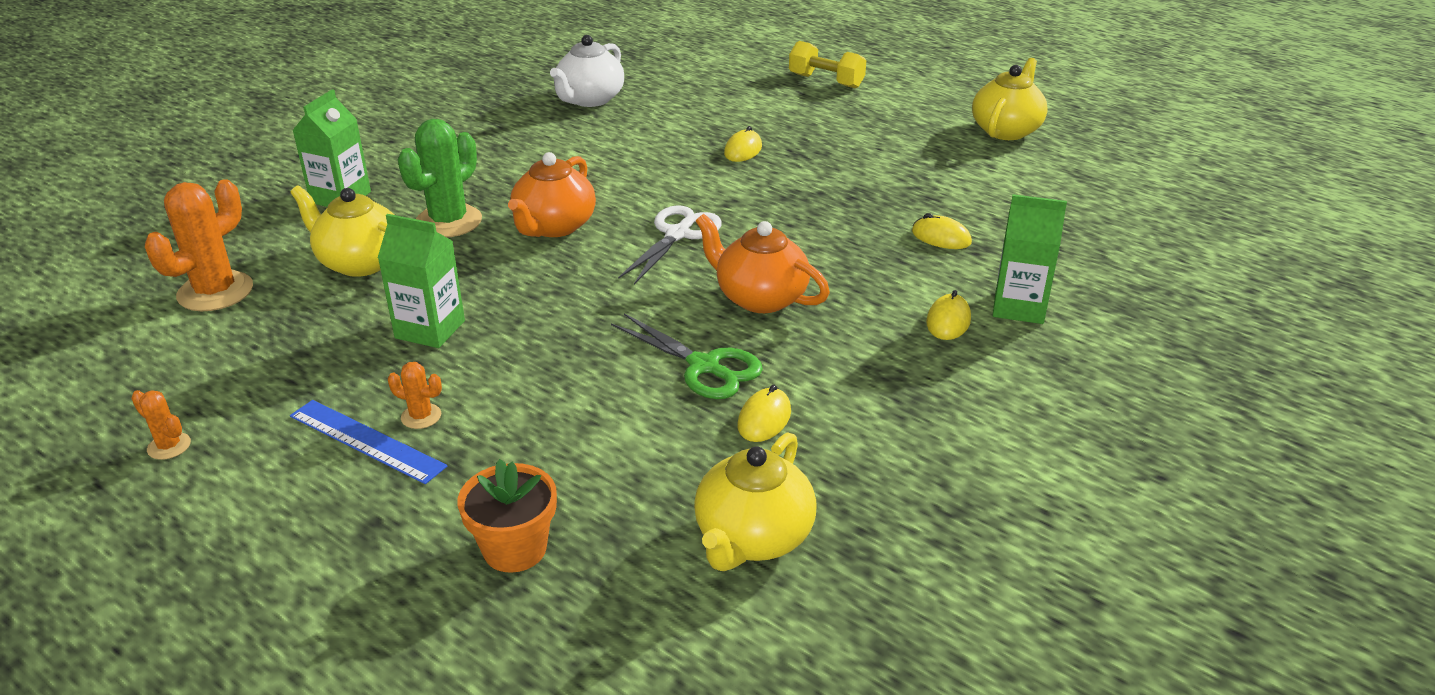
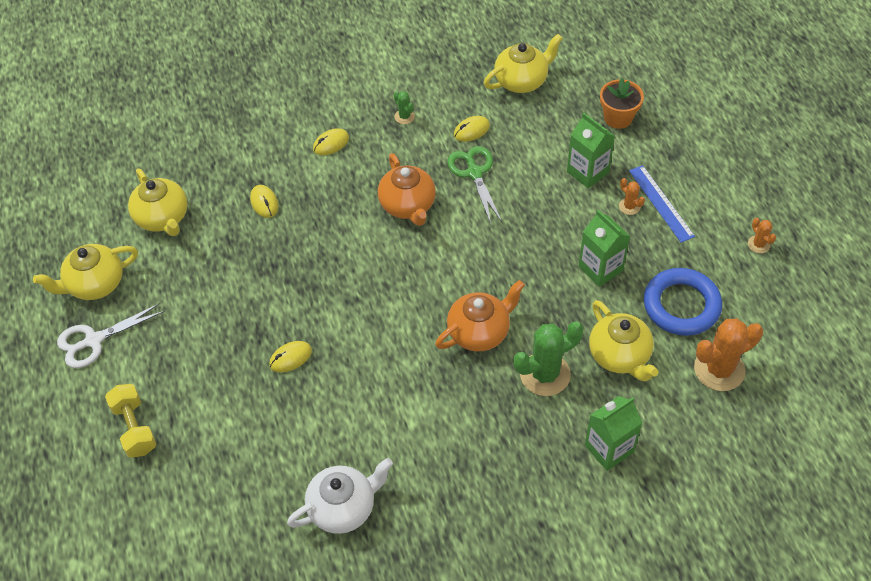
camera: 145 degrees left, 20 degrees up
(288, 332) = (681, 305): none -> blue ring
(677, 234) = (409, 283): white scissors -> white scissors (94, 340)
(890, 395) = (404, 116): none -> green cactus
(1019, 307) = (287, 135): green carton -> green carton (587, 172)
(1028, 188) = (163, 218): none -> yellow teapot

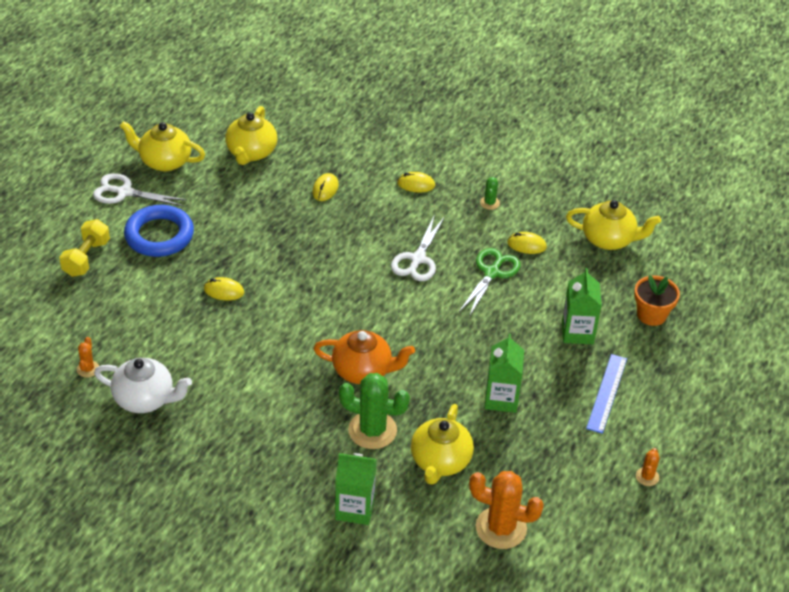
camera: 40 degrees right, 10 degrees down
(408, 205) = (417, 259): orange teapot -> white scissors
(629, 206) = (579, 377): orange cactus -> orange cactus (88, 369)
(681, 305) = (529, 467): blue ring -> blue ring (159, 235)

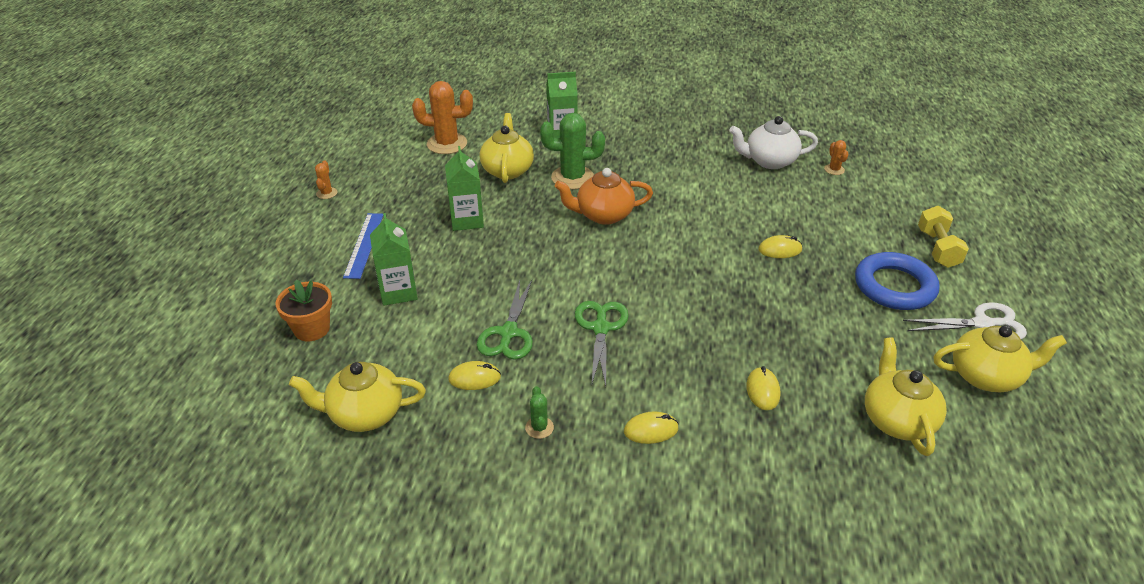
camera: 165 degrees right, 5 degrees down
(417, 259) = (601, 328): white scissors -> green scissors

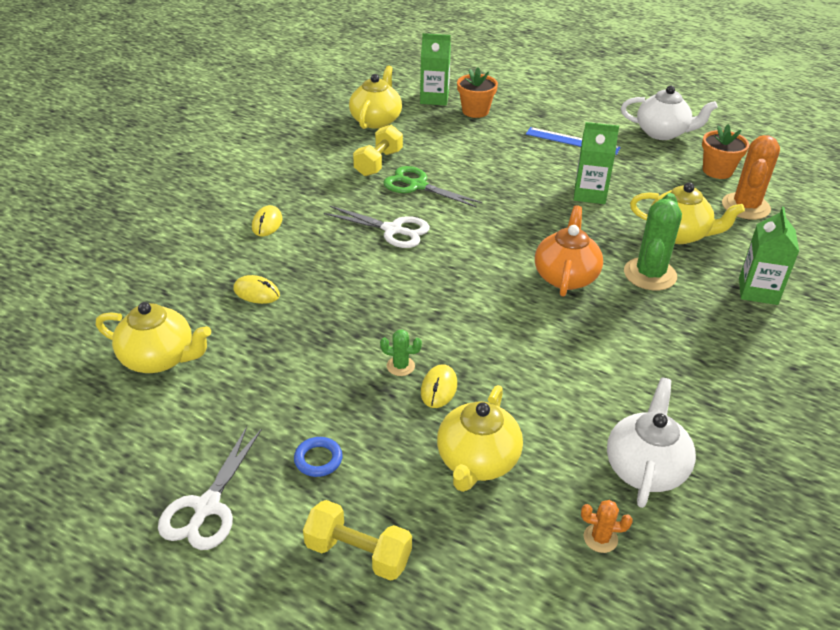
camera: 110 degrees right, 0 degrees up
(326, 193) = (662, 133): orange cactus -> white teapot
(392, 159) = (717, 171): none -> orange flower pot
(398, 292) = (499, 147): green carton -> green carton (434, 98)
(474, 378) = (378, 163): yellow mouse -> yellow dumbbell
(539, 427) = (310, 179): green cactus -> green cactus (400, 366)
(601, 328) = (392, 230): green scissors -> white scissors
(894, 286) = (318, 459): blue ring -> blue ring, size x0.45
(986, 376) = (145, 456): yellow teapot -> yellow teapot (477, 461)

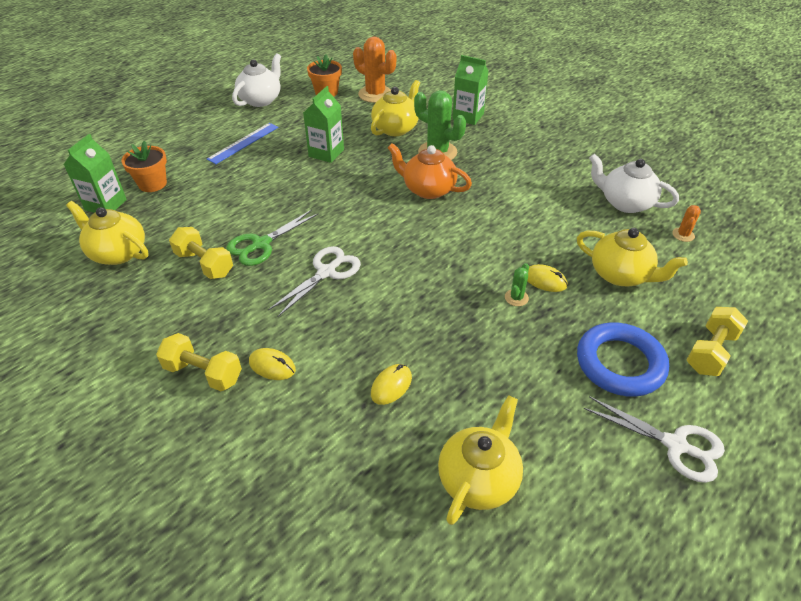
camera: 75 degrees left, 5 degrees up
(253, 192) = (203, 373): none -> yellow dumbbell
(318, 459) = (620, 363): blue ring -> blue ring, size x2.20

